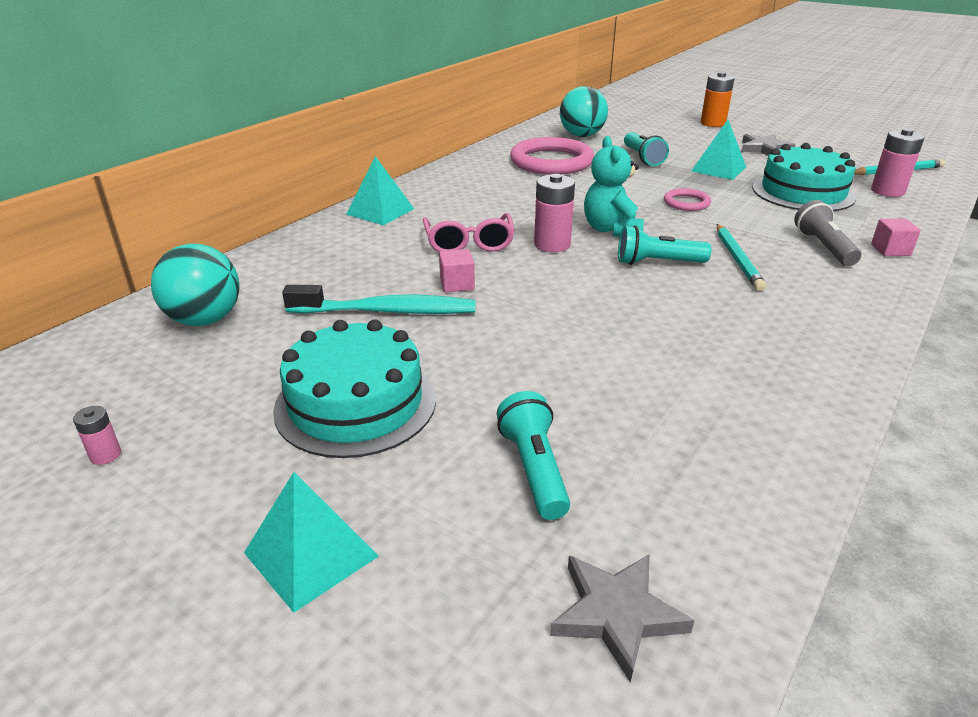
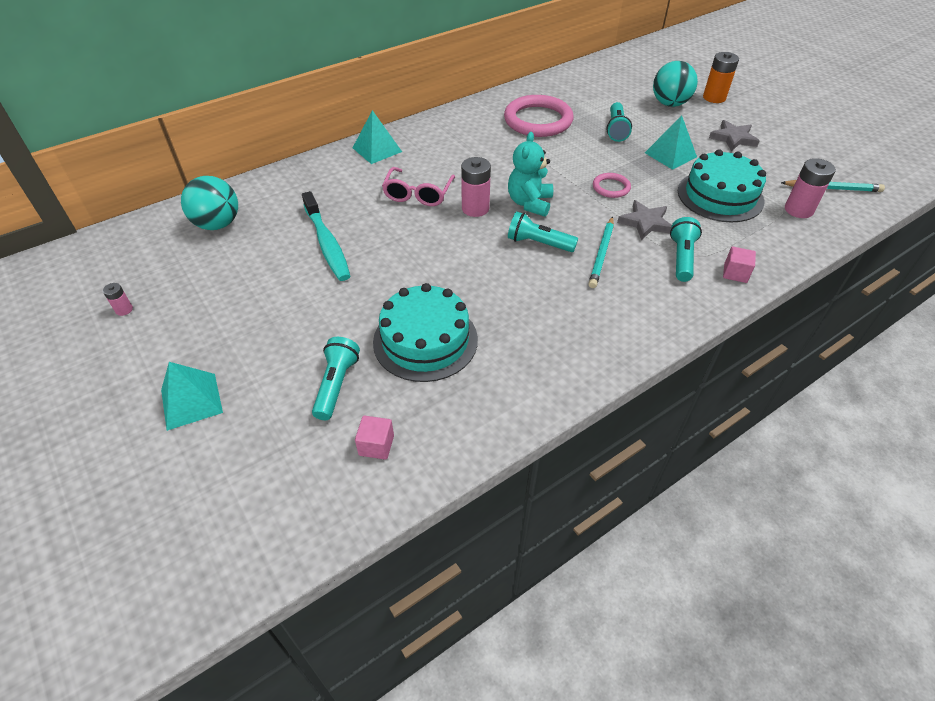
camera: 20 degrees right, 15 degrees up
(356, 403) = (267, 311): turquoise cake -> turquoise cake (425, 340)
(387, 311) = (327, 243): turquoise toothbrush -> turquoise toothbrush turned 45 degrees clockwise
(457, 284) = (385, 230): pink cube -> pink cube (376, 445)
(581, 135) = (585, 93): turquoise ball -> turquoise ball (669, 104)
(617, 614) = (317, 484): grey star -> grey star (645, 223)
(823, 247) = (681, 258): grey flashlight -> turquoise flashlight

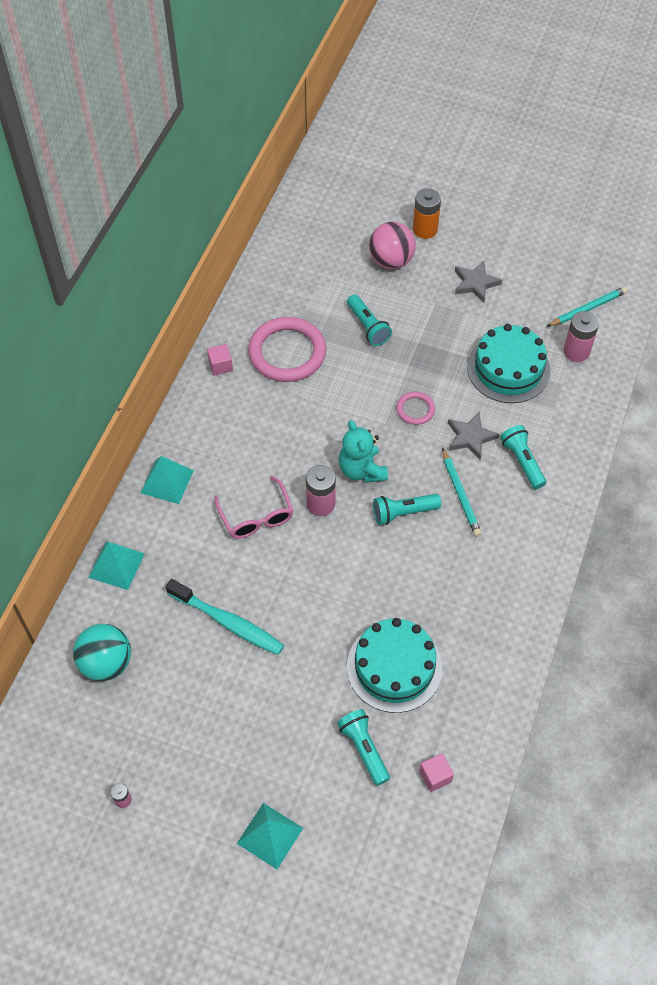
camera: 35 degrees left, 10 degrees up
(669, 104) = (391, 261): turquoise ball -> pink ball
(670, 155) = (437, 336): turquoise pyramid -> turquoise pyramid (116, 565)
(735, 273) = (570, 455): pink cube -> pink cube (220, 366)

